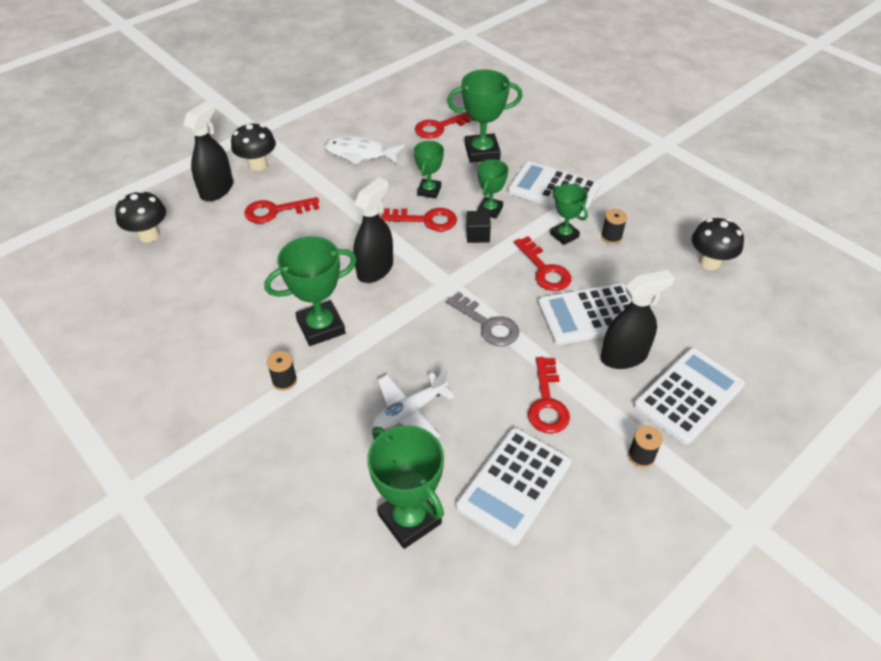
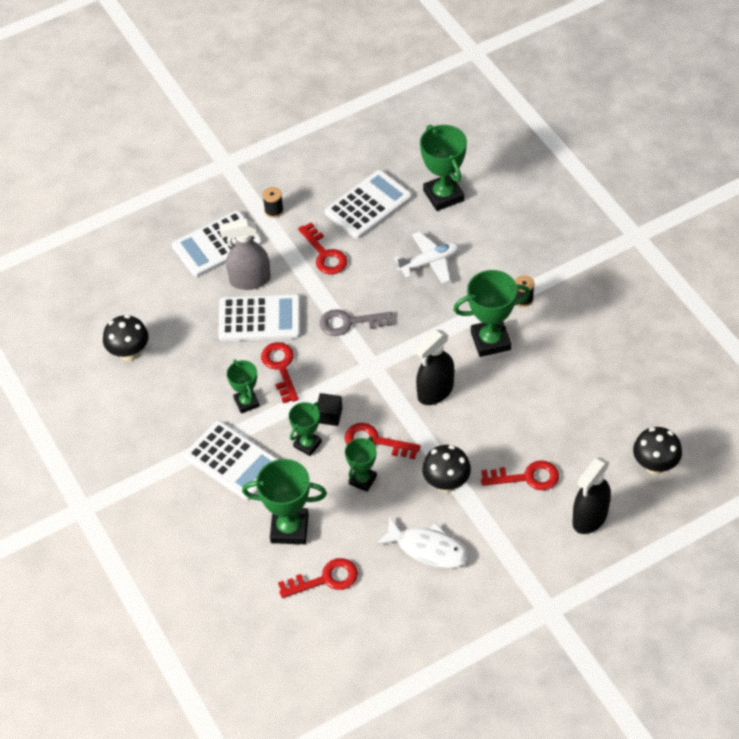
camera: 165 degrees left, 5 degrees up
(258, 165) = (545, 549): black mushroom -> black mushroom (446, 483)
(487, 324) = (349, 323): grey key -> grey key turned 60 degrees counterclockwise
(547, 402) = (324, 254): red key -> red key turned 135 degrees clockwise
(611, 237) = (203, 394): black spool -> none
(624, 356) = (250, 280): black spray bottle -> grey spray bottle

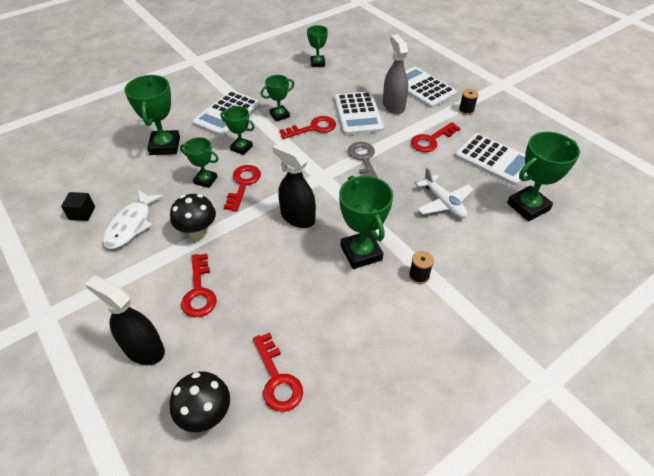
camera: 80 degrees right, 5 degrees down
(129, 353) = (317, 63): black mushroom -> green trophy
(325, 579) = (115, 168): red key -> red key (277, 379)
(329, 415) = (269, 157): black cube -> black cube (82, 213)

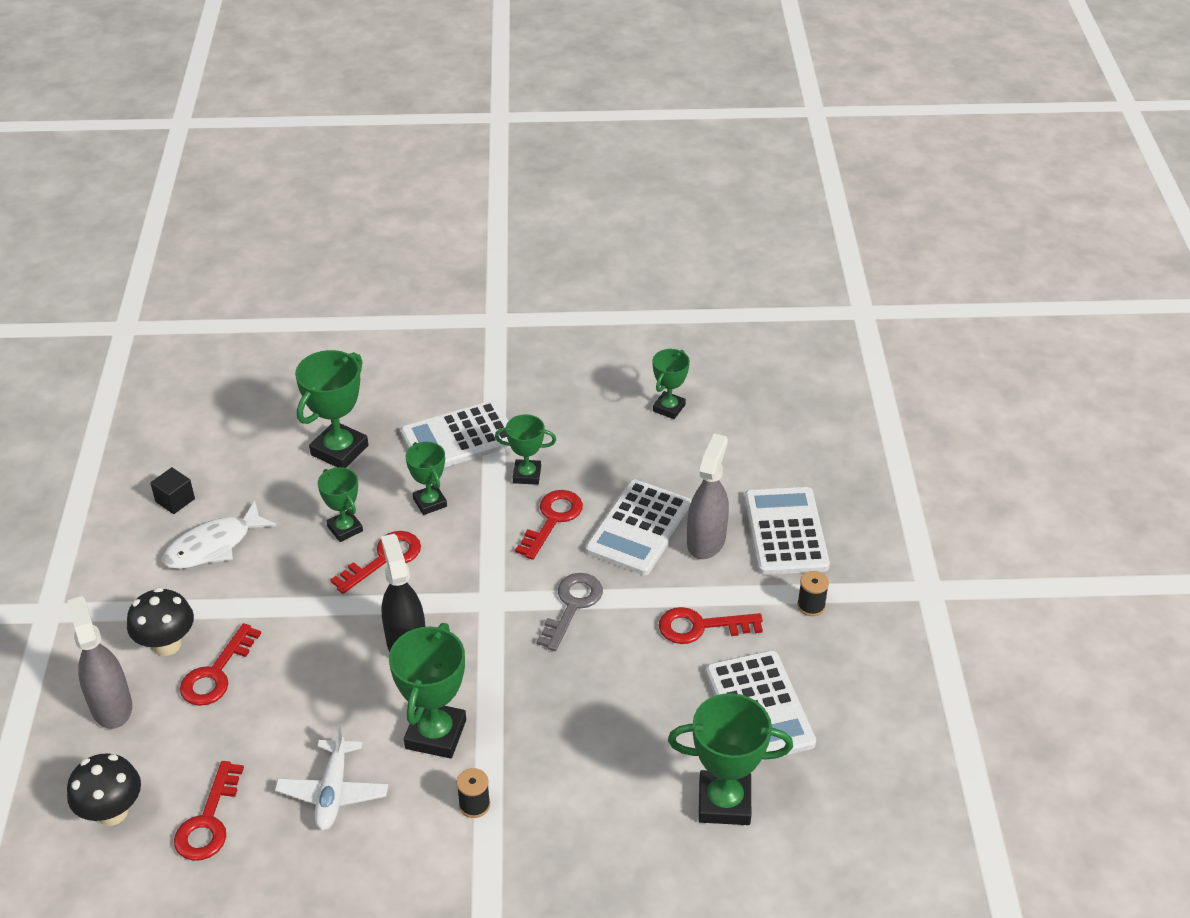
camera: 35 degrees right, 5 degrees down
(144, 349) = (111, 706): black spray bottle -> grey spray bottle
(198, 232) = (276, 597): black mushroom -> black mushroom (167, 644)
(313, 128) = (552, 519): red key -> red key turned 75 degrees counterclockwise
(443, 203) = (612, 729): white plane -> white plane (333, 792)

